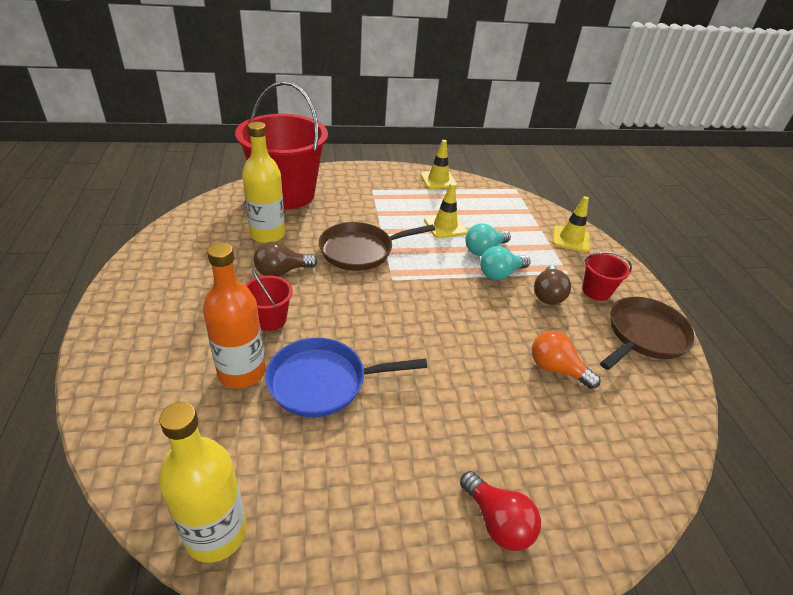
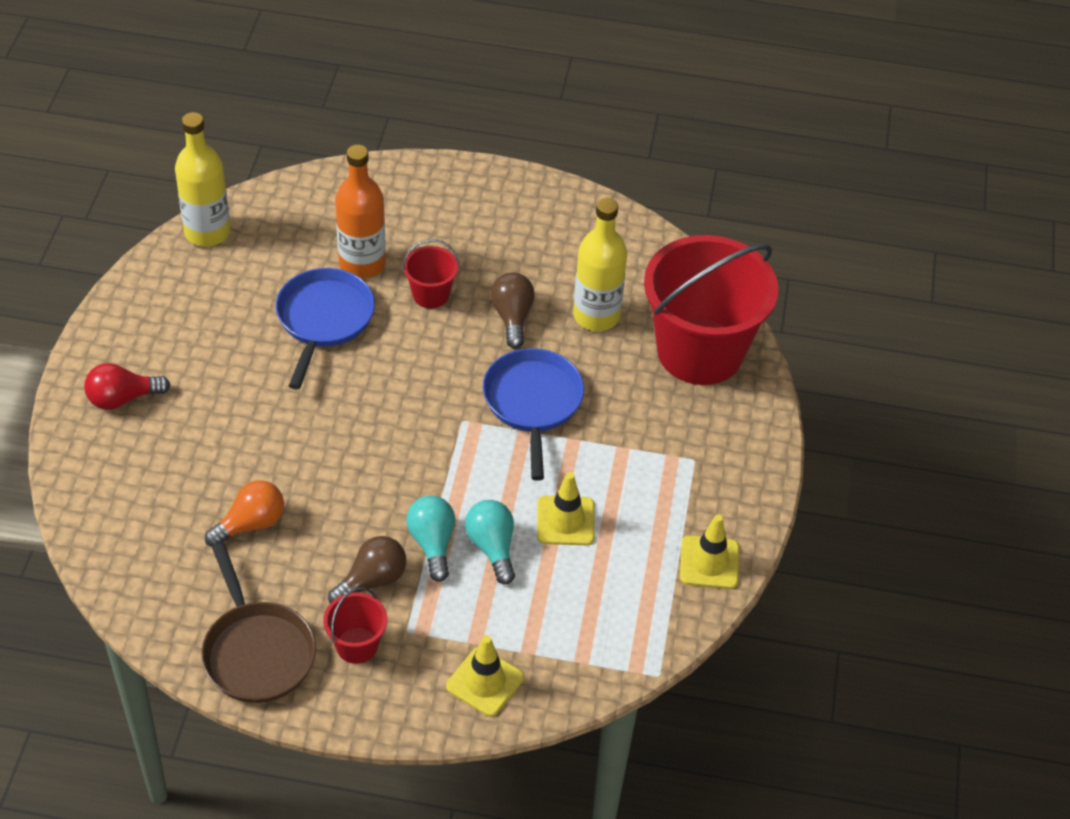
camera: 110 degrees right, 10 degrees up
(360, 250) = (533, 403): brown pan -> blue pan
(548, 294) = (372, 581): brown light bulb -> brown light bulb turned 105 degrees clockwise

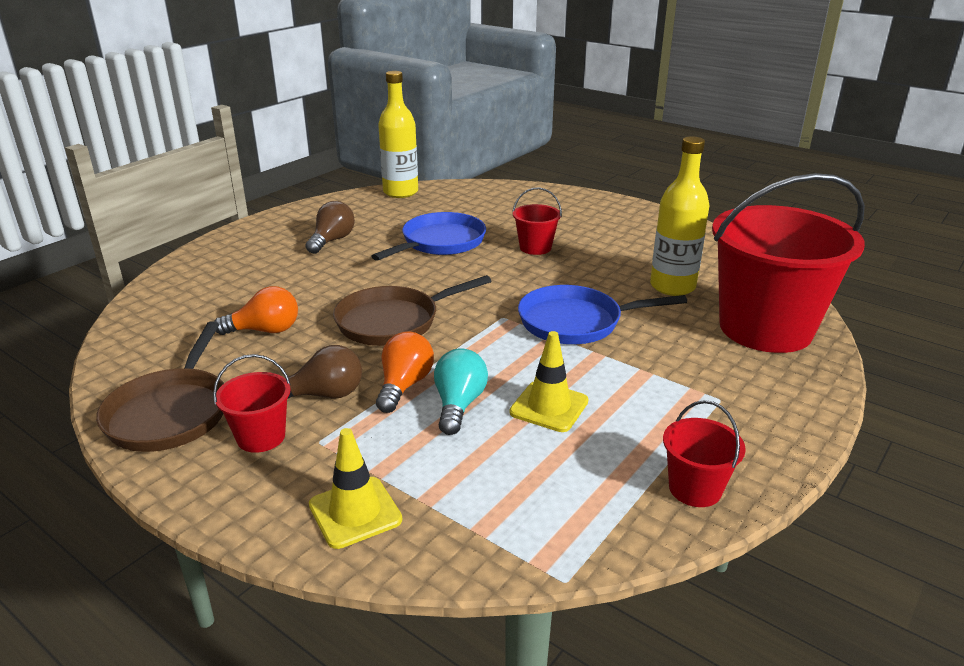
camera: 30 degrees right, 20 degrees down
(122, 398) = (256, 246): red light bulb -> none
(362, 264) = (495, 224): orange bottle -> none
(364, 465) = (393, 321): none -> brown pan
(432, 543) = (404, 386): turquoise light bulb -> orange light bulb
(512, 317) = (594, 272): brown light bulb -> brown light bulb (332, 240)
(533, 403) = (576, 322): blue pan -> blue pan turned 120 degrees counterclockwise
(709, 562) = (695, 489): yellow traffic cone -> red bucket

